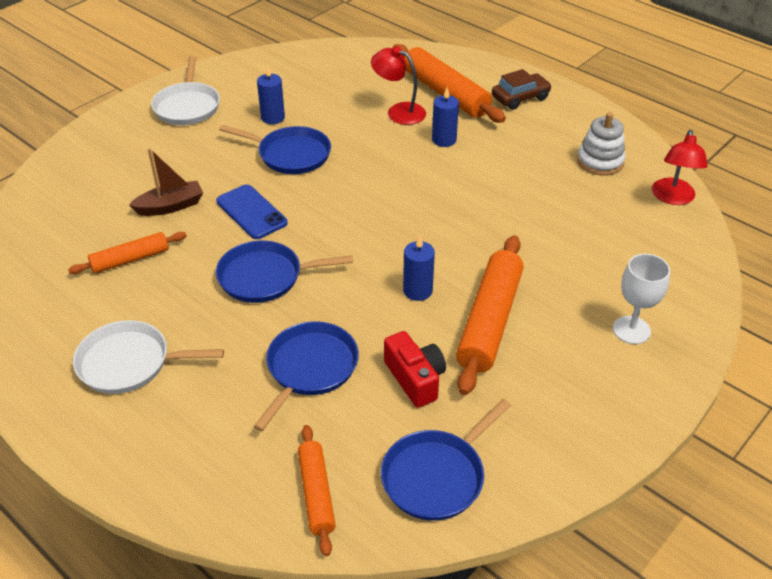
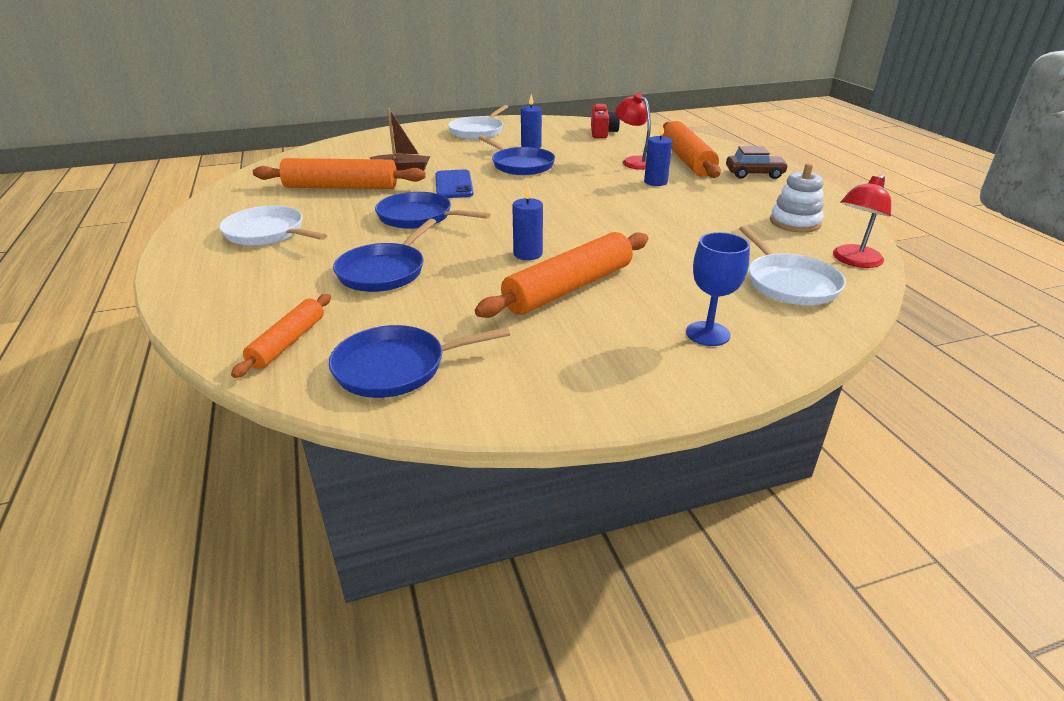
camera: 30 degrees right, 10 degrees down
(130, 259) = (341, 187): orange rolling pin -> orange rolling pin, size x1.74
(310, 368) = (384, 271): blue pan -> blue pan turned 150 degrees clockwise
(415, 378) = (459, 302): red camera -> red camera (602, 132)
(631, 330) = (708, 334): white goblet -> blue goblet
(647, 245) = (789, 283): none -> white pan

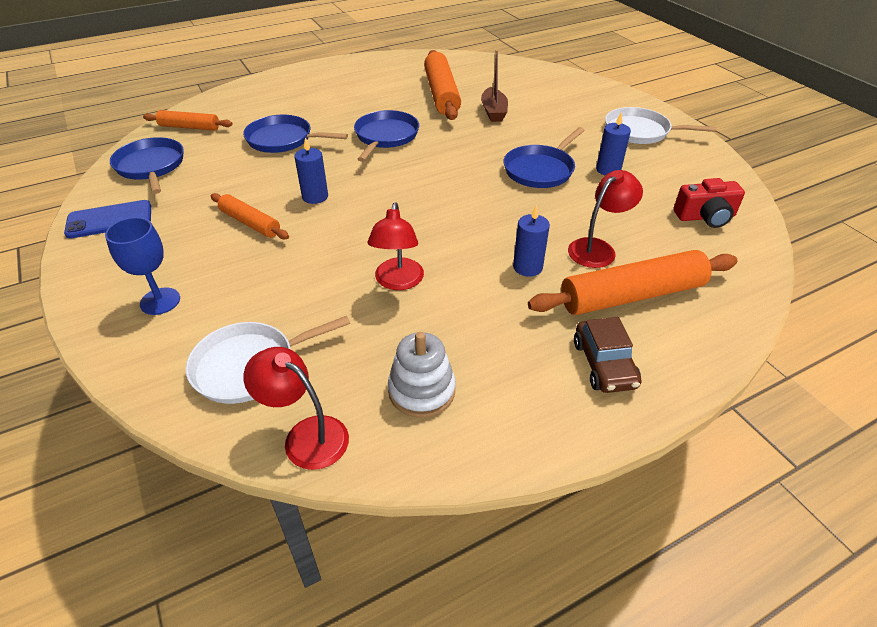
camera: 80 degrees right, 10 degrees up
(267, 233) = (345, 87): white pan -> none
(453, 185) = (466, 141): blue phone -> blue phone (109, 220)
(569, 288) = (250, 223): orange rolling pin -> orange rolling pin, size x0.58
(673, 224) = (398, 282): none -> red lamp

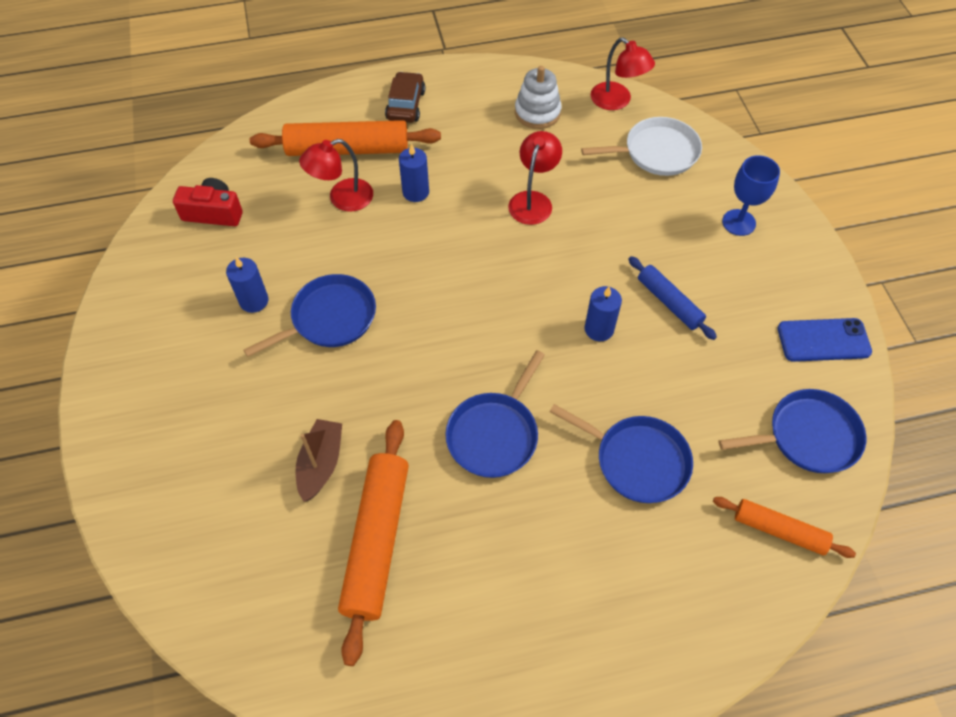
camera: 165 degrees left, 15 degrees up
(151, 166) = (808, 436): blue pan -> blue pan turned 90 degrees counterclockwise
(250, 223) = (669, 302): orange rolling pin -> blue rolling pin
(640, 131) = (158, 365): white pan -> none

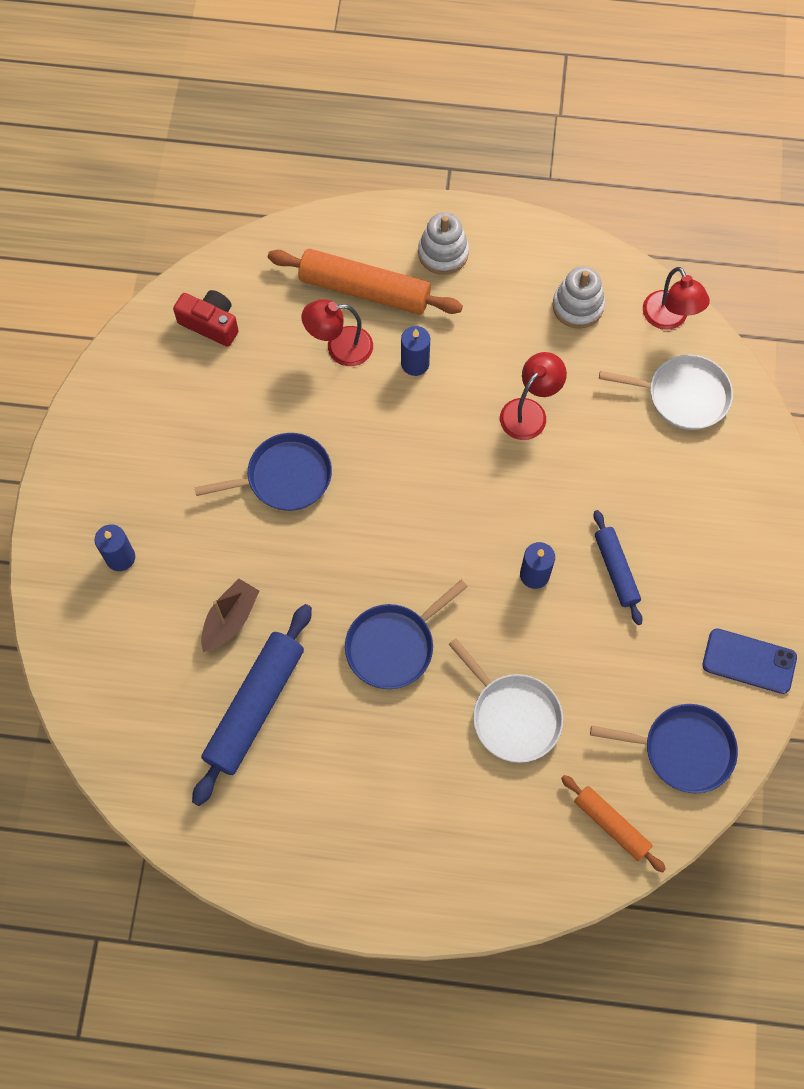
camera: 20 degrees right, 10 degrees up
(254, 301) = (220, 435): blue candle -> blue candle (120, 557)
(377, 540) = (255, 706): orange rolling pin -> blue rolling pin
(406, 105) = (443, 253): brown car -> white stacking toy
(637, 460) = (513, 716): blue pan -> white pan
(738, 222) = (729, 506): blue goblet -> none

